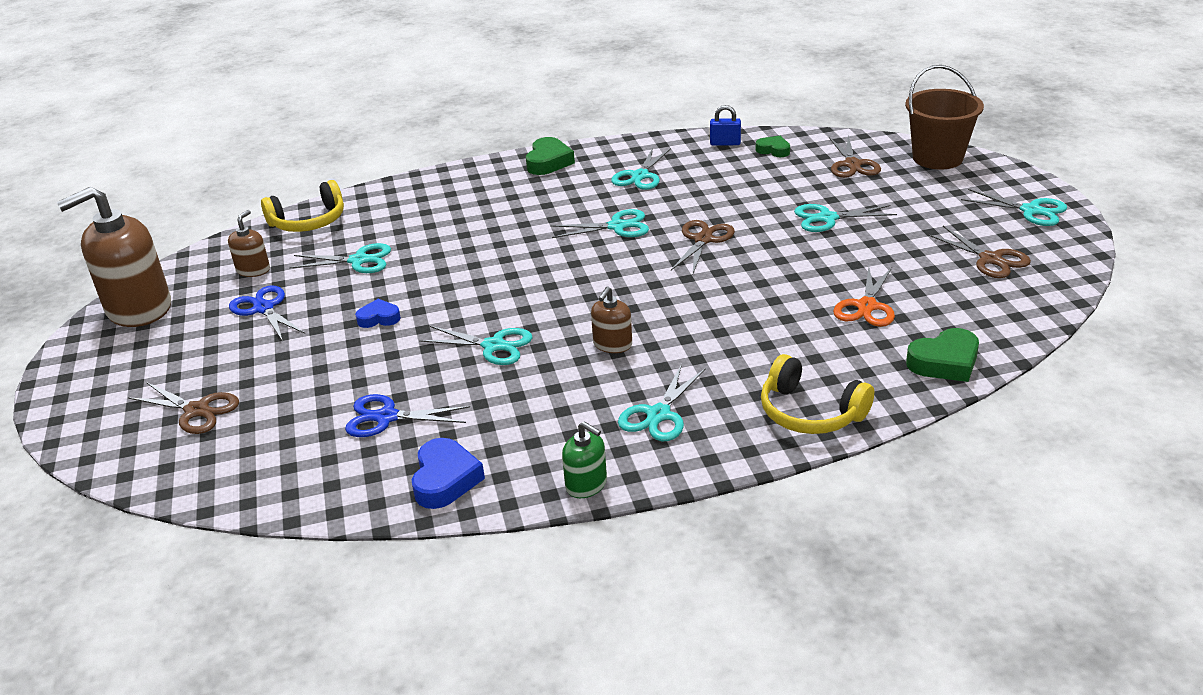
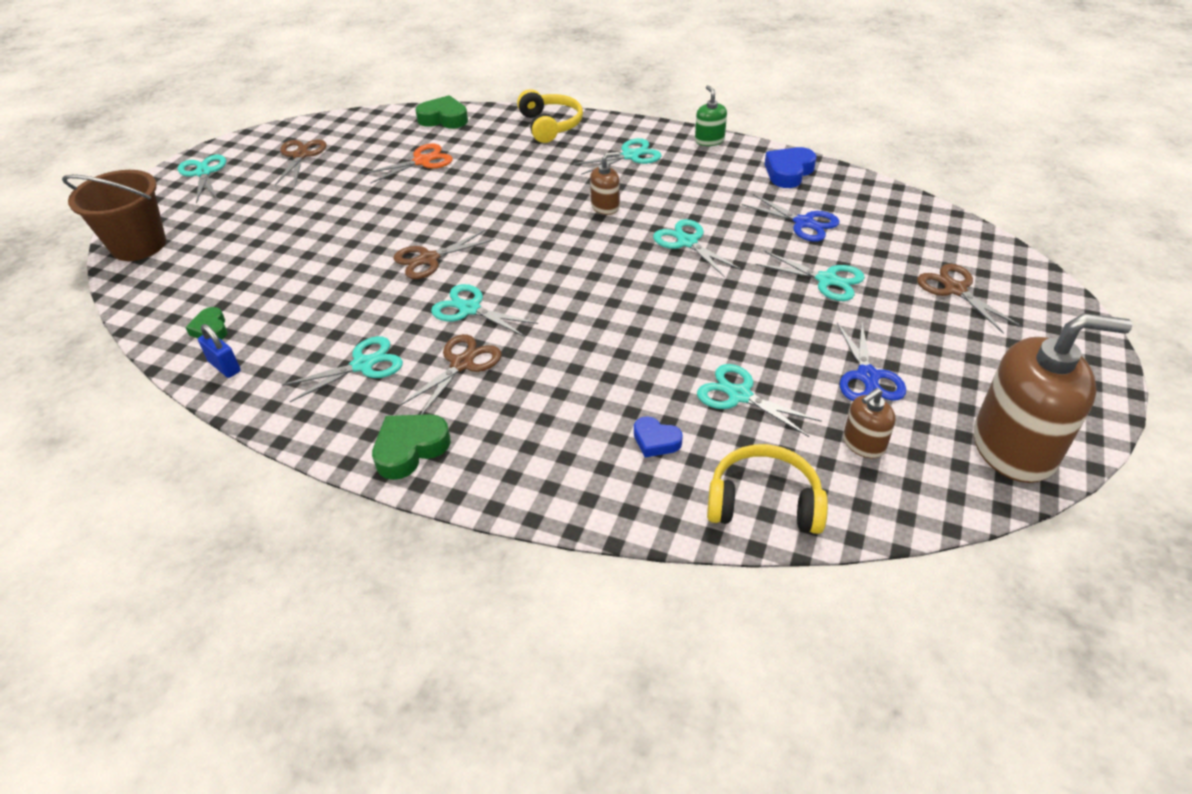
camera: 145 degrees left, 10 degrees up
(379, 318) = (760, 310): blue heart -> blue heart (656, 441)
(827, 218) = (319, 232): turquoise scissors -> turquoise scissors (827, 280)
(852, 165) = (199, 274): brown scissors -> brown scissors (462, 364)

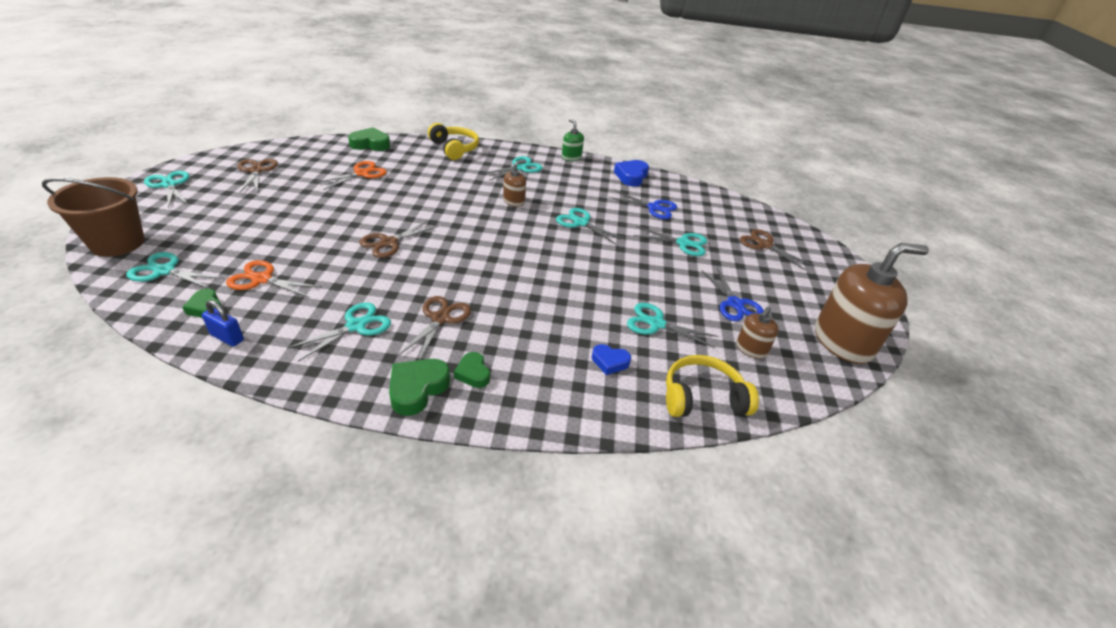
camera: 20 degrees left, 5 degrees down
(275, 299) = (261, 279): none -> orange scissors
(469, 309) = (433, 277): turquoise scissors -> turquoise scissors (164, 271)
(480, 437) = (473, 373): none -> green heart

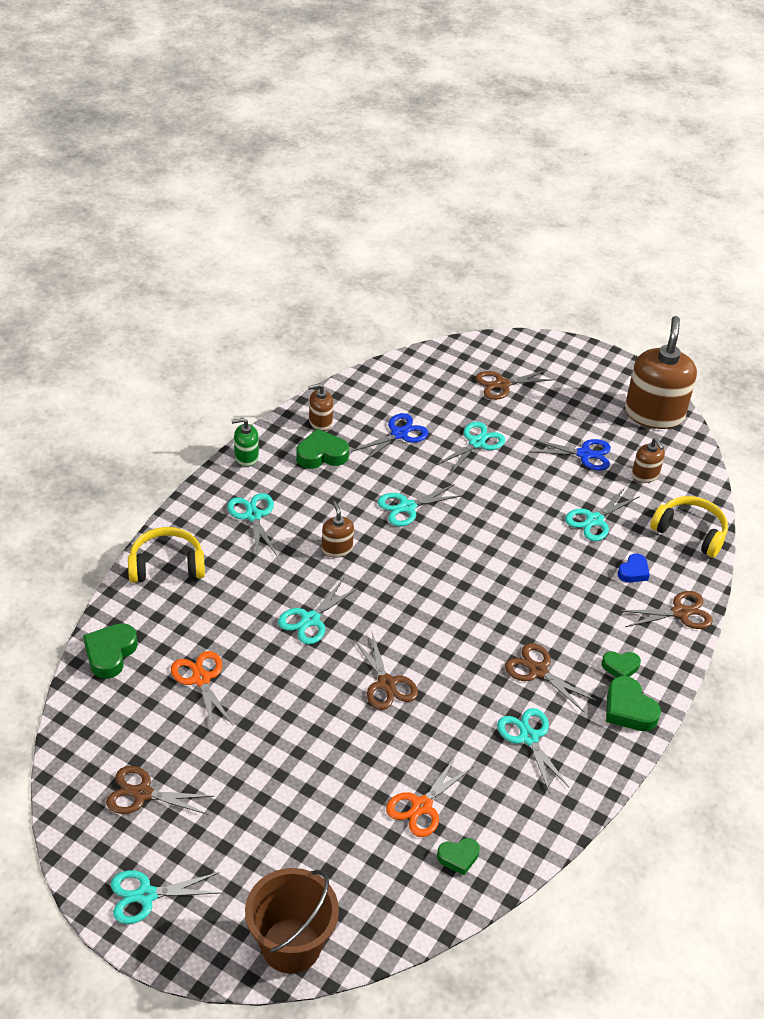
camera: 65 degrees left, 5 degrees up
(164, 271) = (373, 895): turquoise scissors -> turquoise scissors (310, 620)
(227, 337) = (515, 841): blue padlock -> none
(578, 409) = (680, 612): none -> brown scissors
(600, 182) = (321, 455): none -> green heart
(631, 176) = (320, 422): blue heart -> brown soap dispenser
(702, 398) = (690, 532): yellow headphones -> yellow headphones turned 105 degrees clockwise

